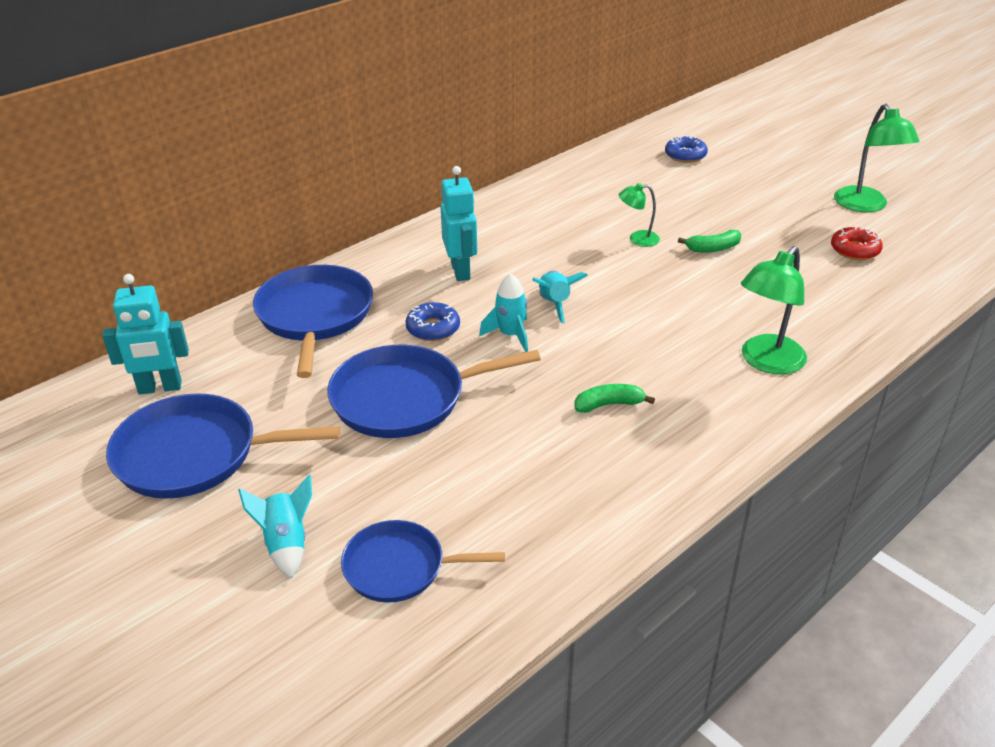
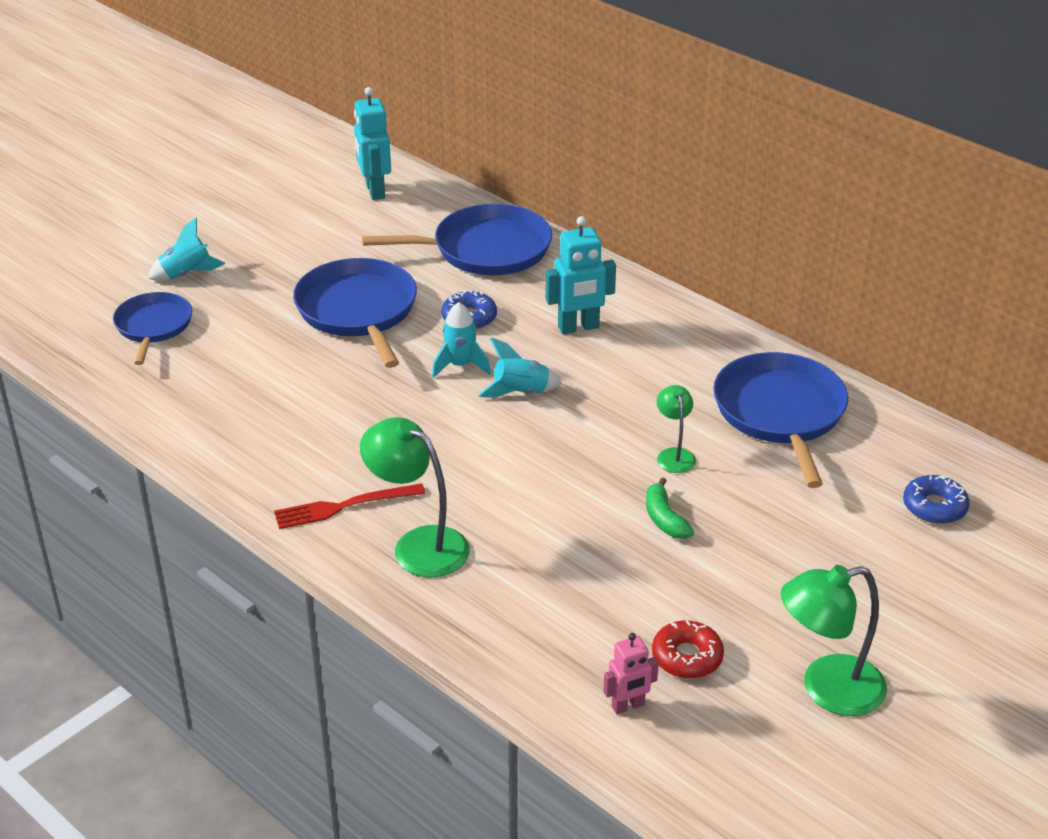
camera: 85 degrees right, 0 degrees up
(194, 454) = (290, 220): blue pan -> blue pan (780, 413)
(609, 404) = (346, 430): green banana -> none
(723, 404) = (344, 506): none -> red fork
(910, 275) = (628, 706): none -> pink robot

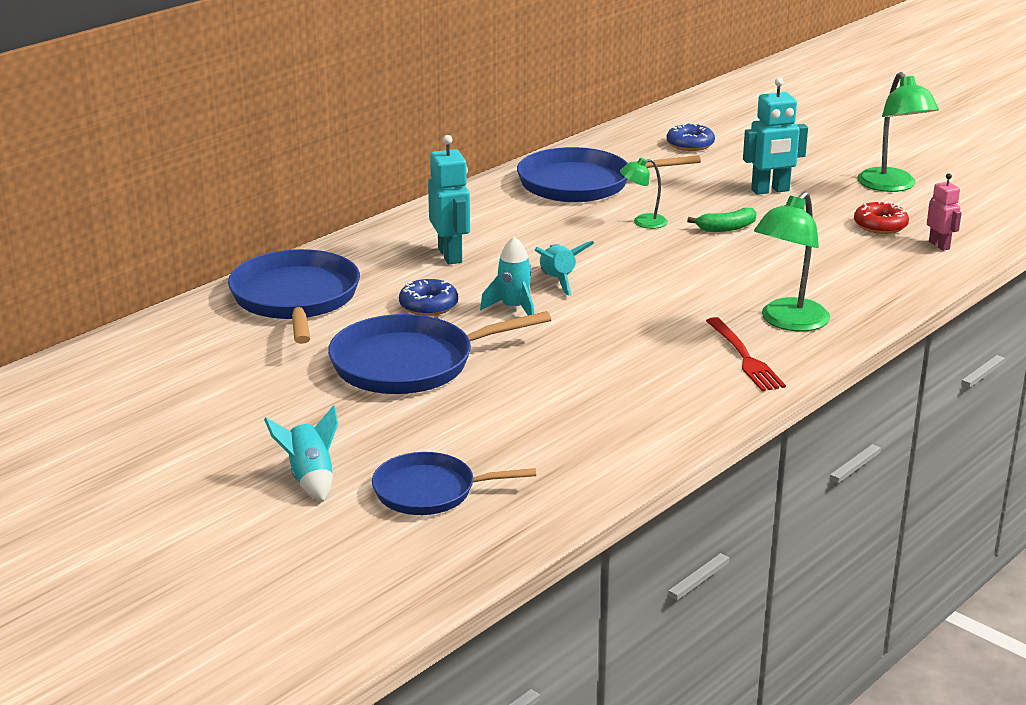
camera: 90 degrees left, 10 degrees down
(374, 191) = (141, 364): turquoise robot -> turquoise robot (770, 190)

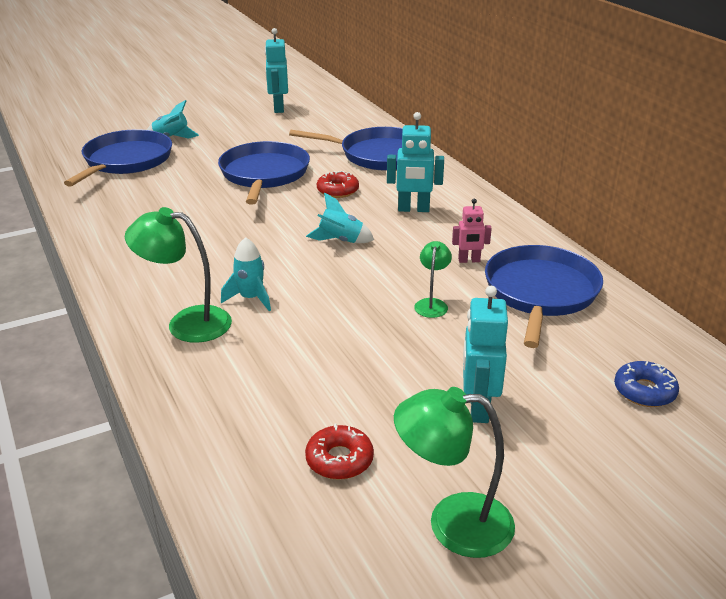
camera: 110 degrees right, 5 degrees up
(125, 414) = (278, 108): none -> turquoise robot
(428, 305) = (337, 190): blue donut -> red donut
(430, 491) = (126, 161): blue pan -> blue pan, size x1.59
(514, 308) = (309, 217): turquoise rocket -> turquoise rocket (251, 298)
(726, 228) = (393, 347): green banana -> none
(744, 357) = (154, 286): red fork -> none
(788, 322) = (186, 323): green lamp -> green lamp turned 45 degrees counterclockwise
(939, 245) = (259, 487): pink robot -> pink robot (469, 260)

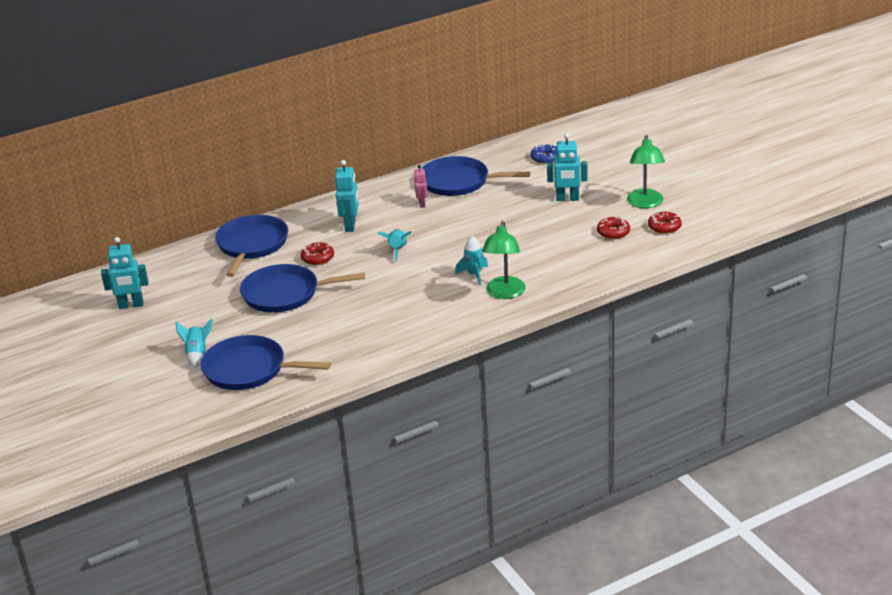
camera: 90 degrees left, 0 degrees up
(344, 544) = (664, 227): none -> red donut
(432, 304) = (474, 214): green lamp -> none

